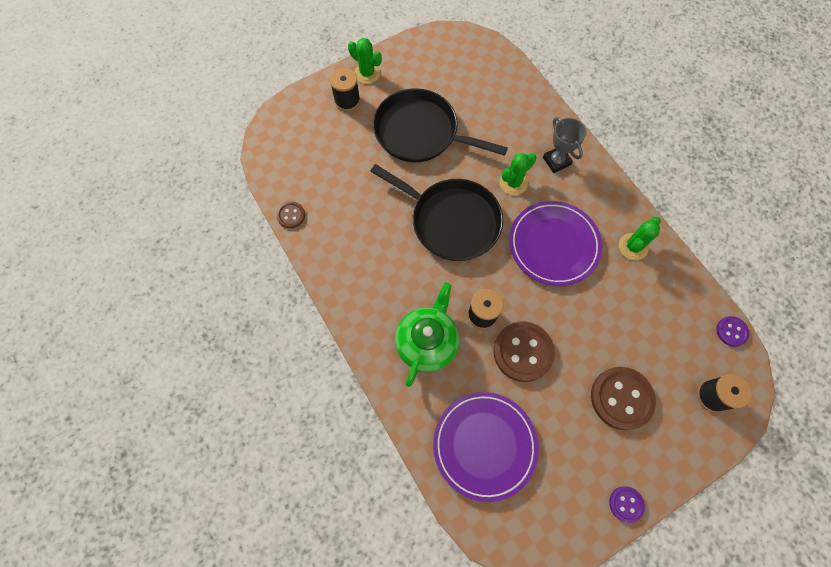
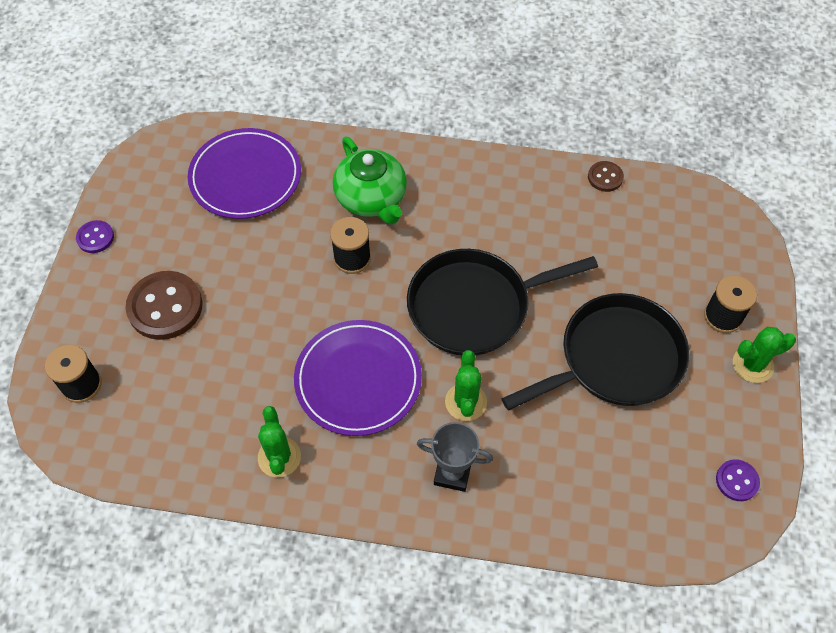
camera: 130 degrees right, 10 degrees down
(523, 352) = (286, 263): brown button -> none
(731, 331) = (105, 465): purple button -> purple button (737, 481)

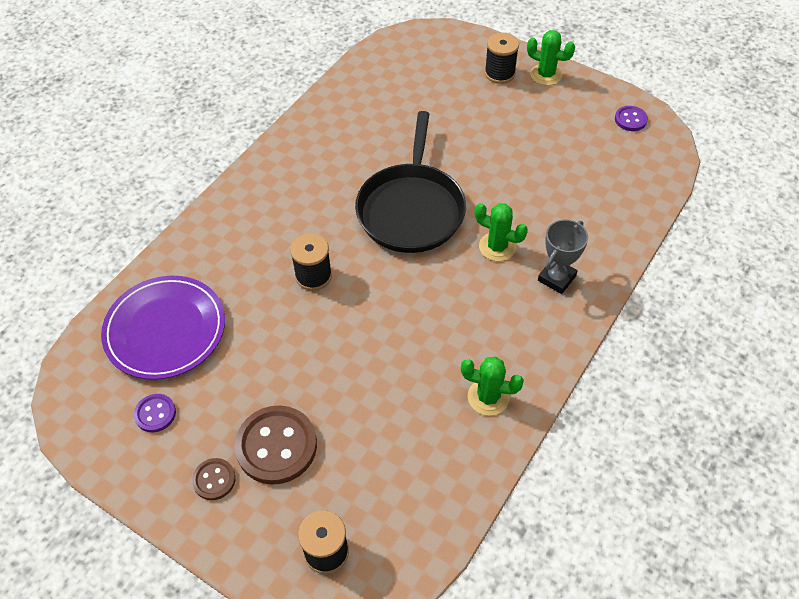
camera: 65 degrees left, 5 degrees down
(95, 238) = (148, 490): purple button -> purple button (155, 414)
(358, 380) = (440, 313): purple plate -> none
(371, 198) = (258, 240): green teapot -> none
(605, 177) = (339, 86): brown button -> brown button (214, 480)
(615, 359) = (504, 144): black pan -> none
(752, 365) = (546, 75): green cactus -> green cactus turned 75 degrees counterclockwise

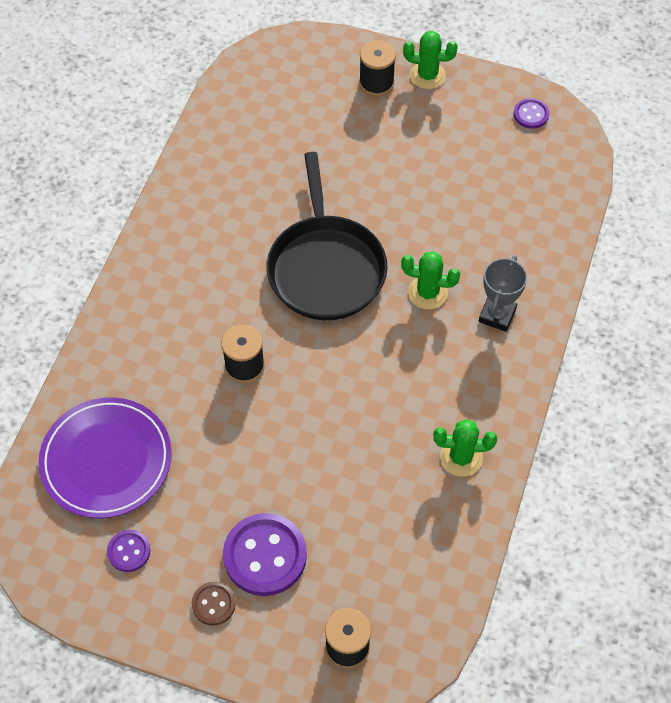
camera: 15 degrees left, 5 degrees up
(276, 446) = (265, 556): brown button -> purple button

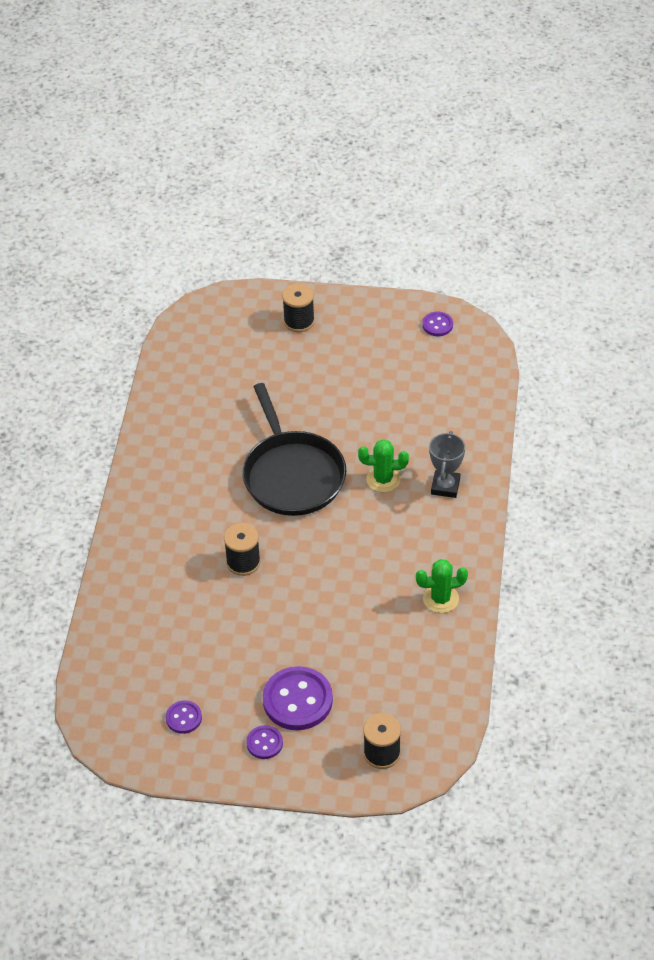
camera: 10 degrees left, 10 degrees down
(106, 460) = (145, 654): purple plate -> none
(213, 604) = (264, 743): brown button -> purple button
(427, 76) = (341, 308): green cactus -> none

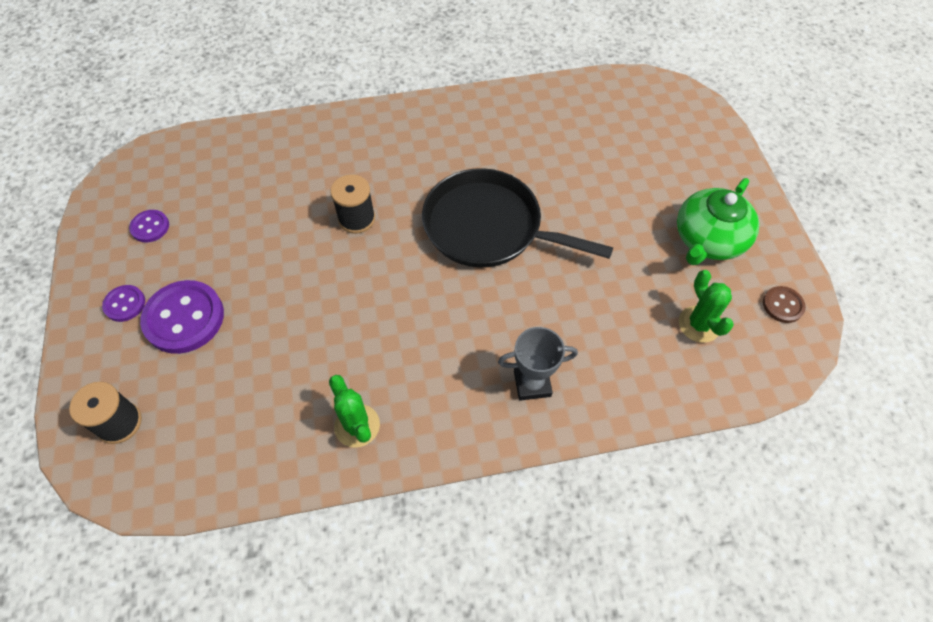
camera: 70 degrees right, 10 degrees up
(292, 474) = (489, 227): black pan -> black pan turned 60 degrees clockwise
(299, 321) = (705, 172): black spool -> none
(364, 344) = (708, 240): none -> green teapot
(383, 479) = (516, 314): green cactus -> green cactus (699, 324)
(437, 325) = (783, 305): purple button -> brown button

